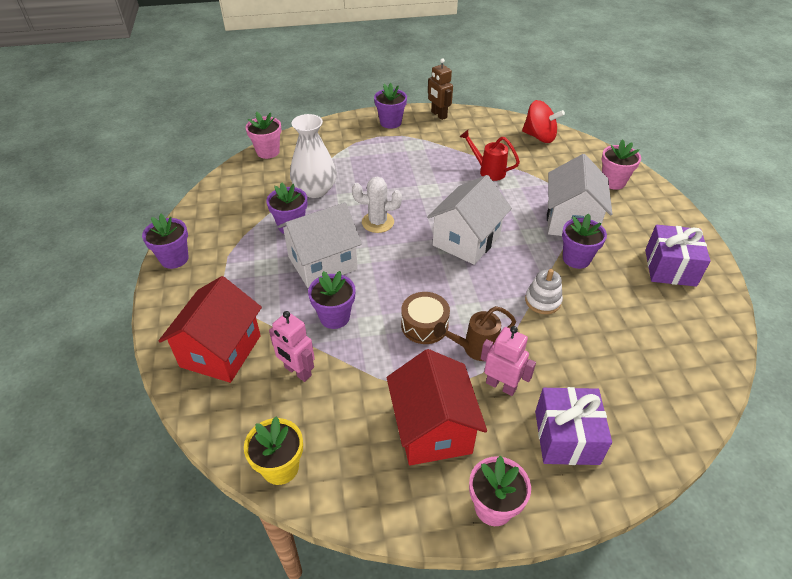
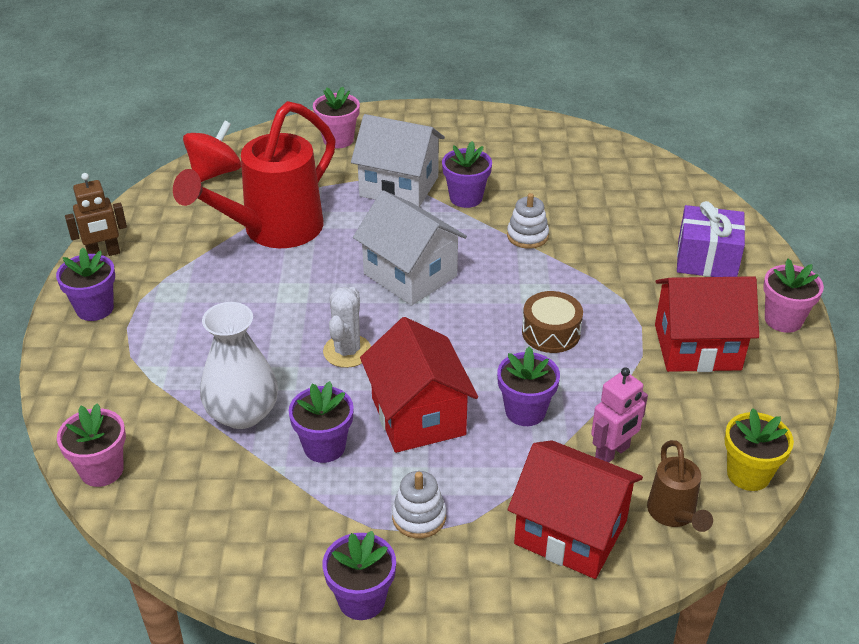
camera: 80 degrees left, 5 degrees down
(235, 274) = (419, 517): none -> white stacking toy
(322, 263) = (418, 416): white house -> red house
(474, 348) = (591, 299): brown watering can -> brown watering can (674, 515)
(488, 171) = (272, 231): red watering can -> red watering can, size x2.11
(501, 385) = (643, 289): pink robot -> none
(670, 267) = (495, 141): purple gift -> none

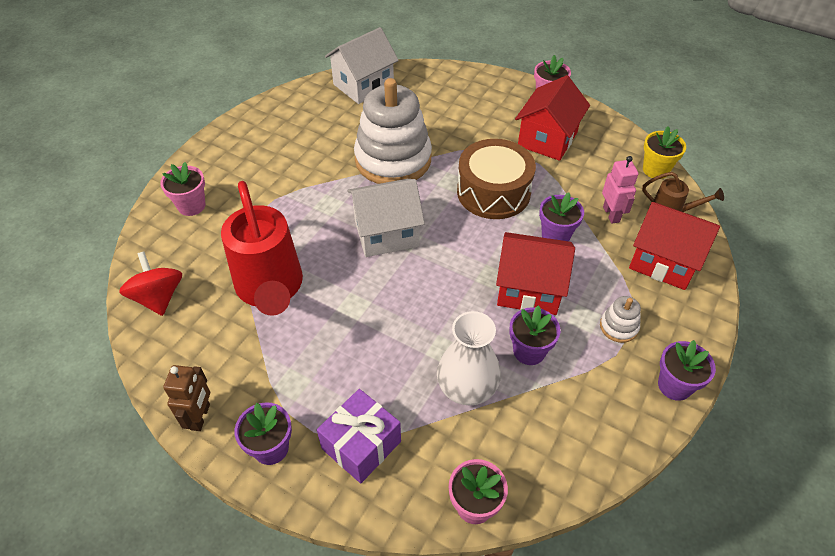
camera: 60 degrees left, 10 degrees up
(347, 351) = (441, 300): white cactus -> none
(399, 186) = (282, 197): white house -> white house (363, 85)
(466, 198) = (327, 170): purple flower pot -> none
(527, 236) = (393, 159): white stacking toy -> white stacking toy, size x2.45
(551, 332) = (493, 192): brown drum -> brown drum, size x1.78
(571, 532) = (664, 261): red house -> red house turned 60 degrees clockwise
(706, 259) = (476, 98): purple gift -> purple gift (361, 445)

